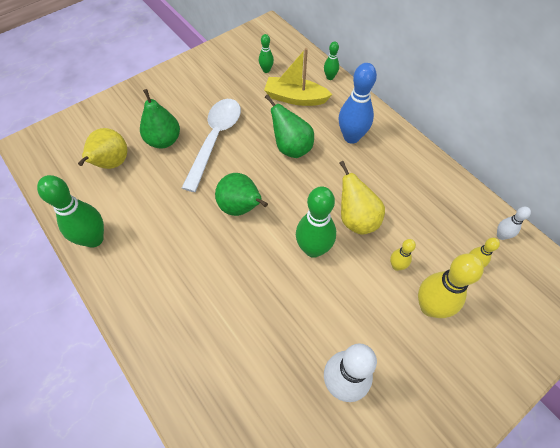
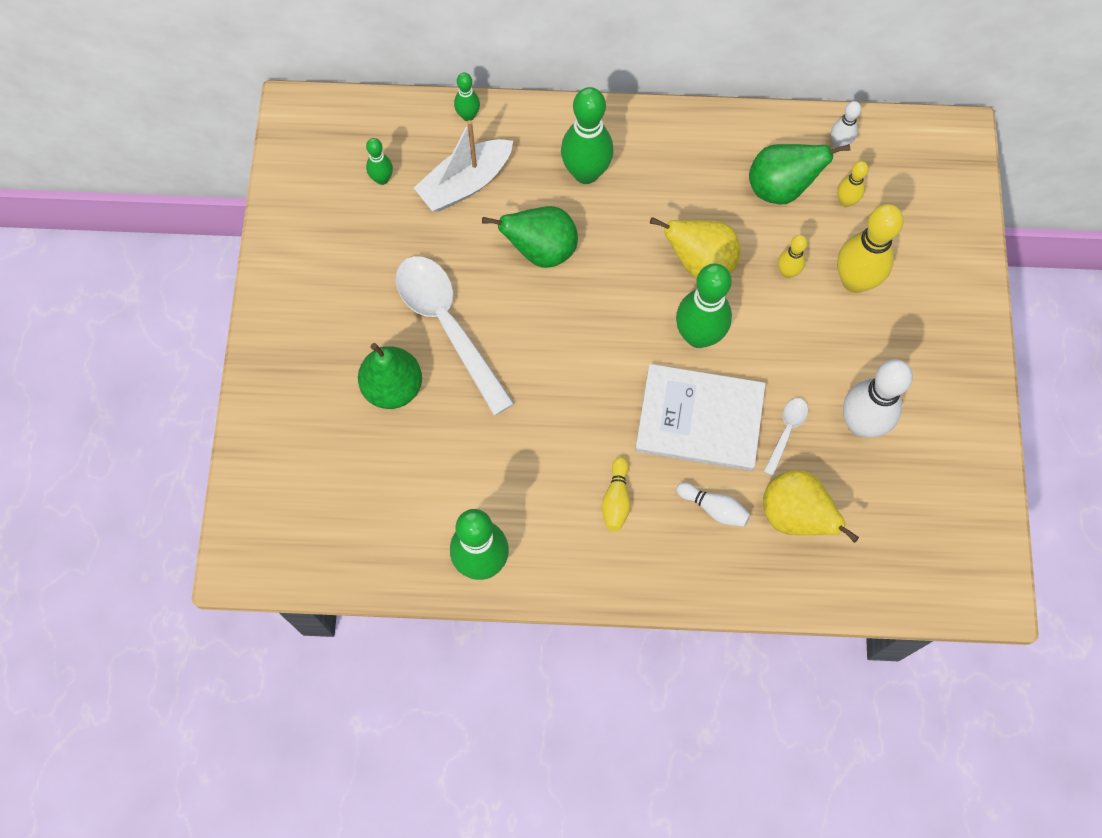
camera: 50 degrees left, 10 degrees up
(111, 164) = (376, 474): yellow pear -> yellow pear (795, 516)
(178, 278) = (616, 499): none -> yellow bowling pin
(213, 334) = (714, 508): none -> white bowling pin
(241, 208) = (579, 370): green pear -> green pear (780, 188)
(263, 285) = (699, 419): none -> white book
(295, 98) = (465, 183): yellow boat -> white boat
(297, 340) = (786, 432): none -> white spoon
(351, 137) = (586, 173): blue bowling pin -> green bowling pin

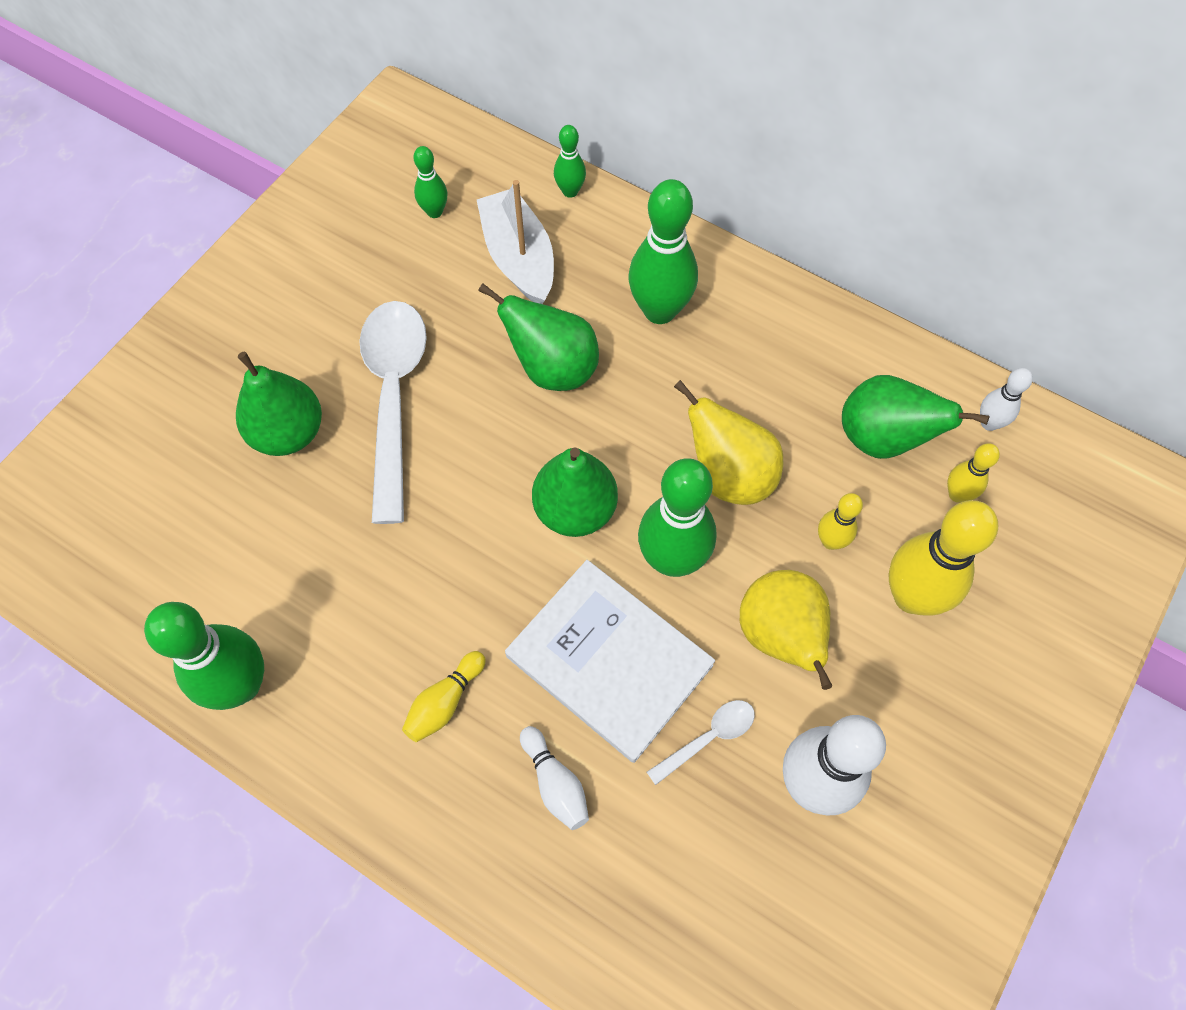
camera: 30 degrees right, 5 degrees down
(465, 183) = (519, 258): white boat -> white boat turned 75 degrees clockwise
(617, 337) = (575, 510): none -> green pear
(795, 516) = (652, 854): yellow pear -> yellow pear (780, 636)

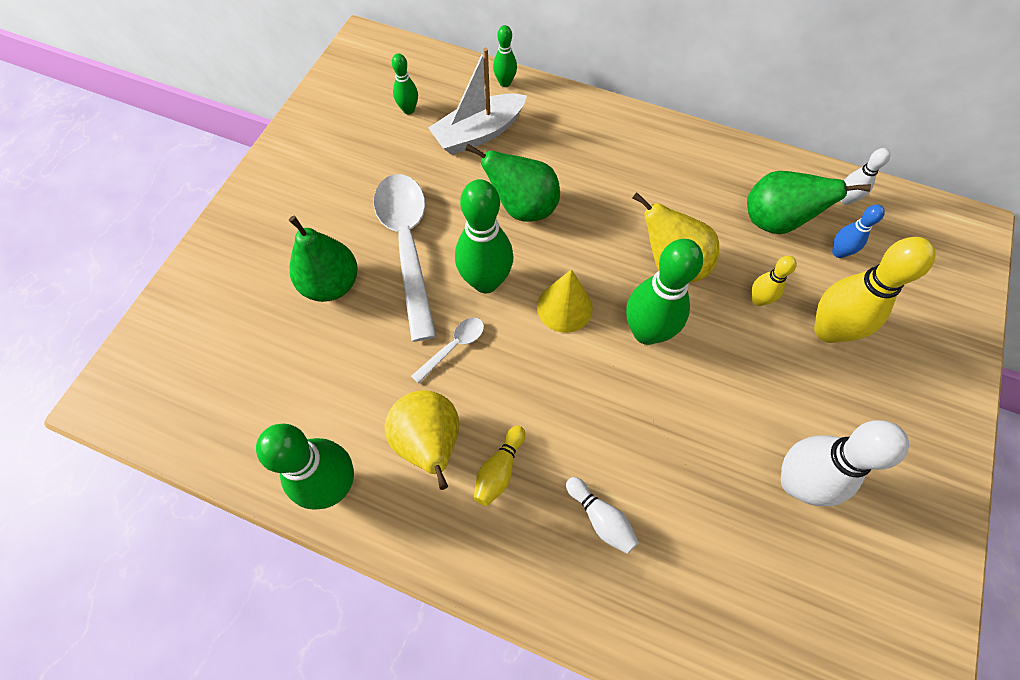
camera: 10 degrees left, 0 degrees up
(519, 258) = (478, 133): white boat -> white boat turned 90 degrees counterclockwise
(575, 510) = (564, 307): green pear -> yellow cone
(609, 661) = (618, 416): white book -> none
(659, 310) = (590, 155): green bowling pin -> green bowling pin (485, 281)
(708, 738) = (708, 462): white spoon -> white spoon (453, 347)
(780, 636) = (741, 375): yellow pear -> yellow pear (429, 442)
(957, 494) = (838, 252): yellow bowling pin -> blue bowling pin

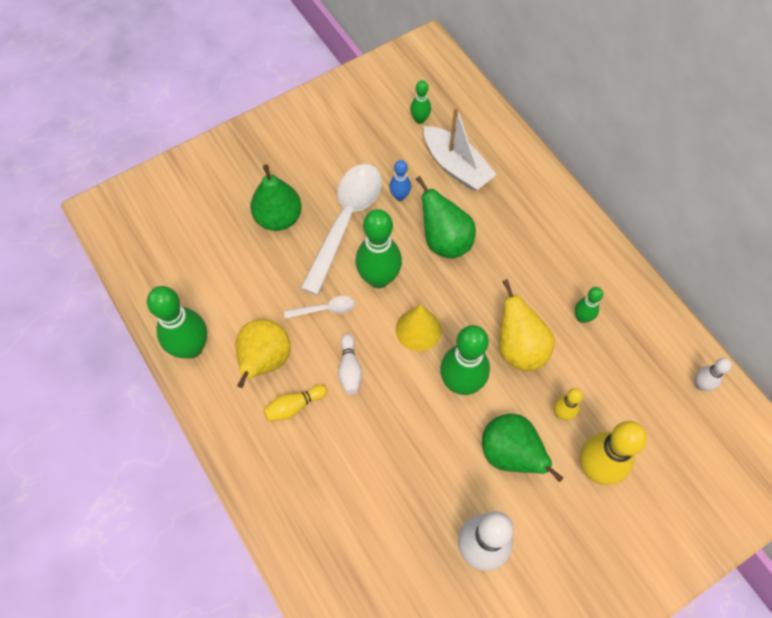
camera: 35 degrees right, 0 degrees up
(478, 133) = (456, 166): white boat -> white boat turned 135 degrees counterclockwise
(505, 83) = (506, 137): green bowling pin -> green bowling pin (582, 317)
(601, 518) = (333, 479): white bowling pin -> white bowling pin (350, 369)
(775, 221) = (626, 366): green pear -> green pear (510, 454)
(838, 252) = (656, 420): blue bowling pin -> blue bowling pin (400, 196)

